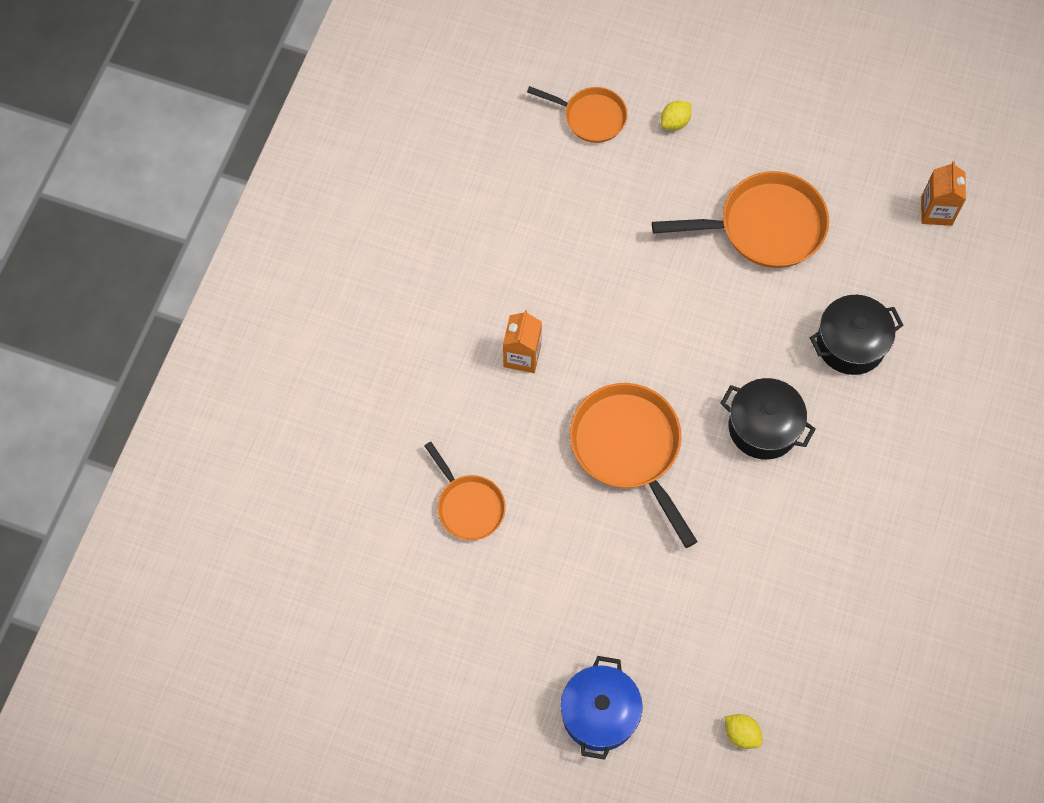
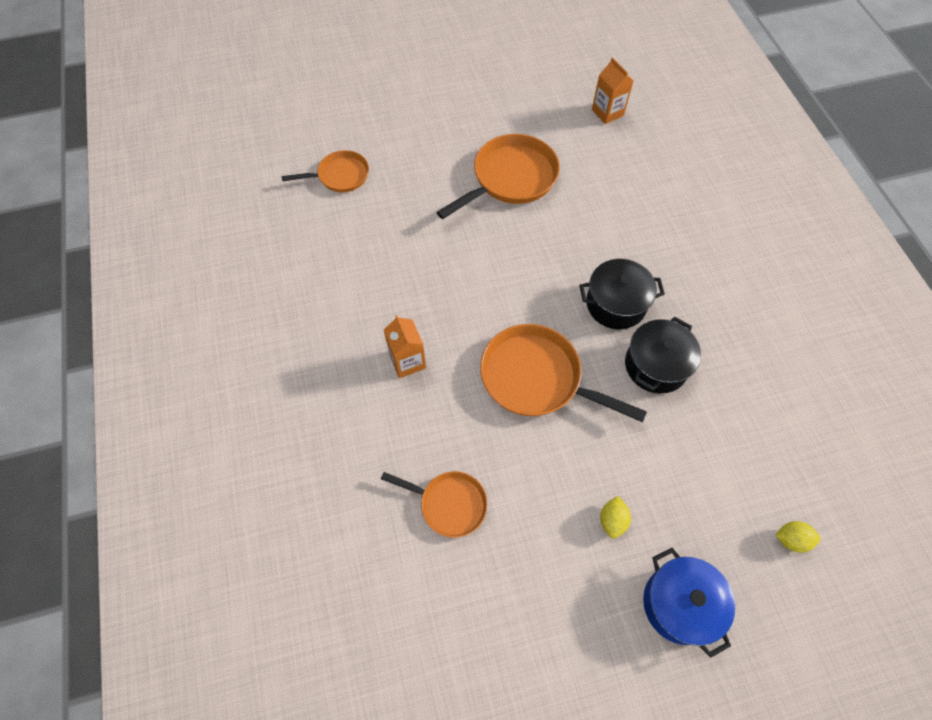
camera: 35 degrees left, 5 degrees down
(675, 122) = (401, 149): yellow lemon -> yellow lemon (612, 520)
(850, 344) = (625, 217): black pot -> black pot (656, 365)

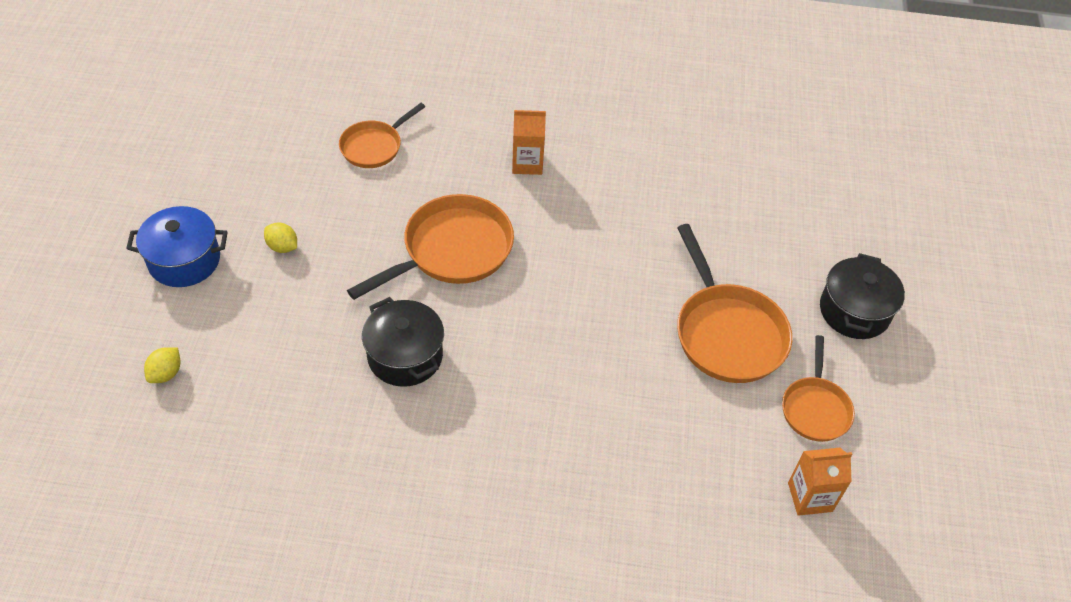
camera: 110 degrees right, 10 degrees down
(340, 176) = (791, 181): orange pan -> orange pan (815, 408)
(616, 304) = (498, 356): black pot -> black pot (854, 311)

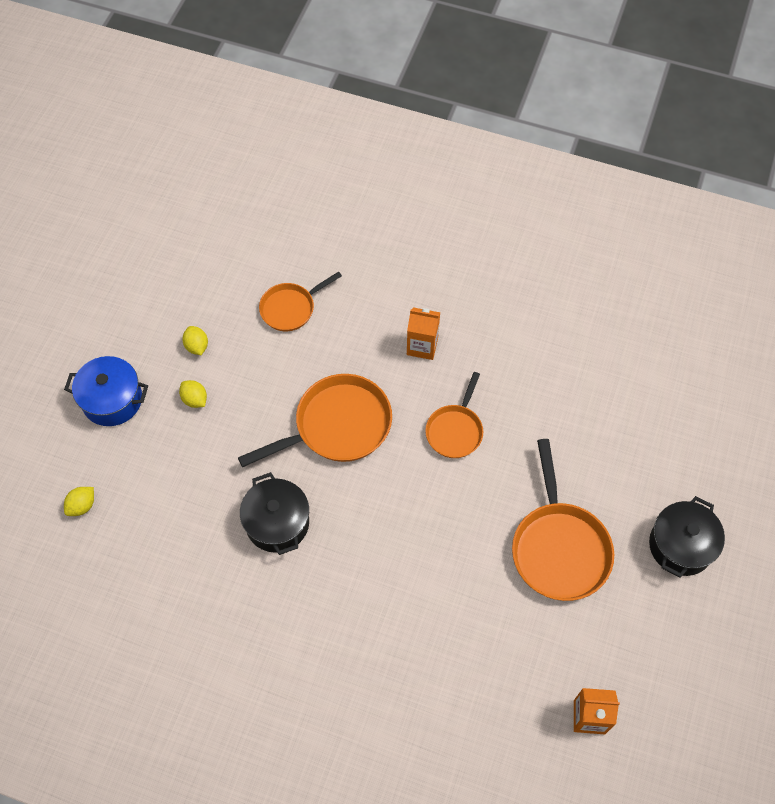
camera: 15 degrees right, 10 degrees up
(275, 195) = (197, 346): none -> yellow lemon
(815, 408) = (617, 635): orange pan -> orange pan (455, 430)

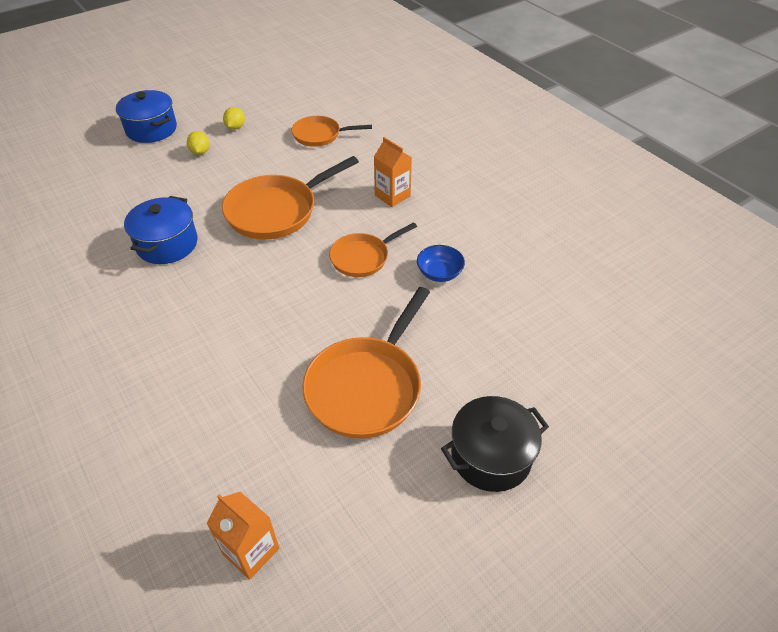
camera: 35 degrees right, 15 degrees down
(82, 506) = (64, 171): yellow lemon -> none
(277, 523) = (167, 244): black pot -> blue pot
(337, 426) = (276, 211): orange pan -> orange pan turned 135 degrees clockwise
(527, 408) = (439, 273): none -> blue bowl

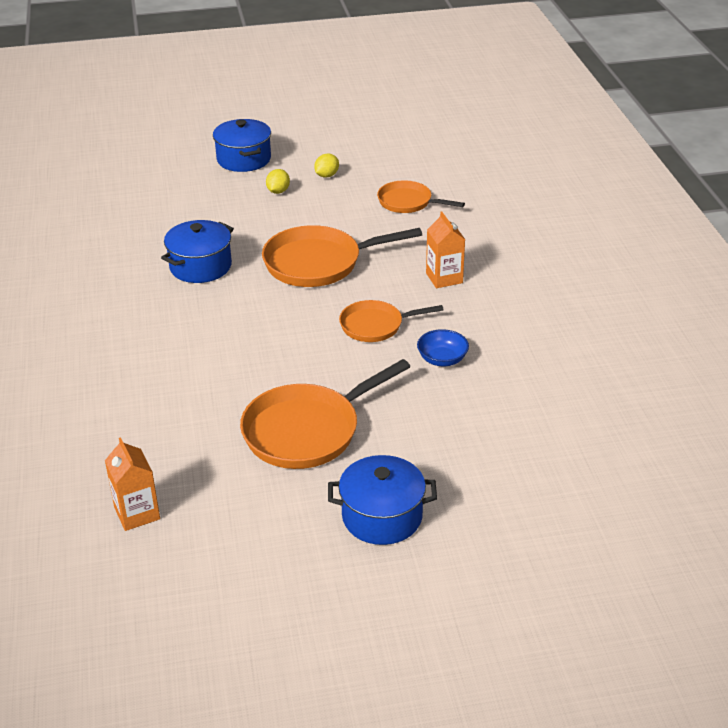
camera: 25 degrees right, 10 degrees down
(491, 456) = (382, 516): black pot -> blue pot

